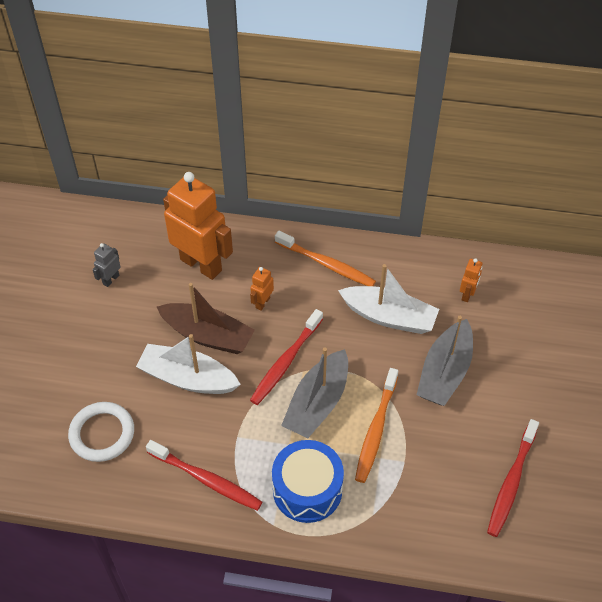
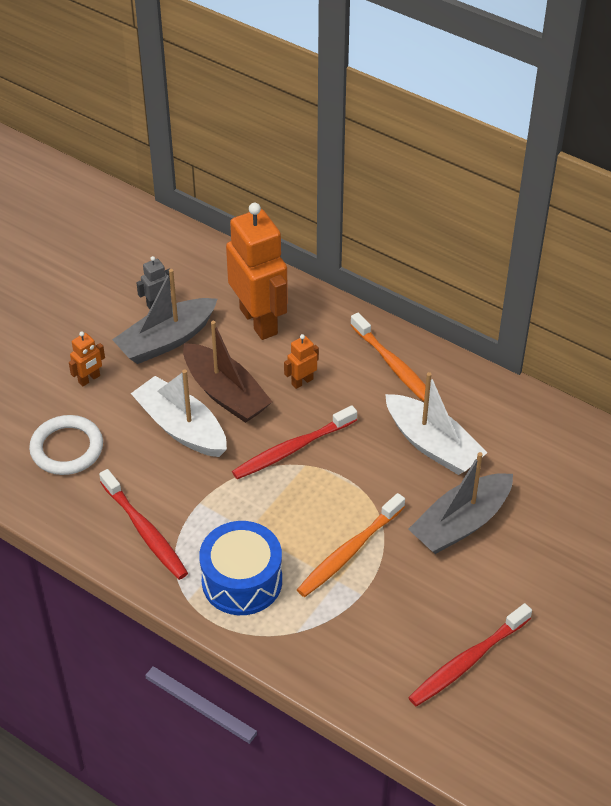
camera: 25 degrees right, 5 degrees down
(317, 403) = (302, 502): grey boat -> grey boat (166, 340)
(467, 294) = (536, 453): orange robot -> orange robot (89, 379)

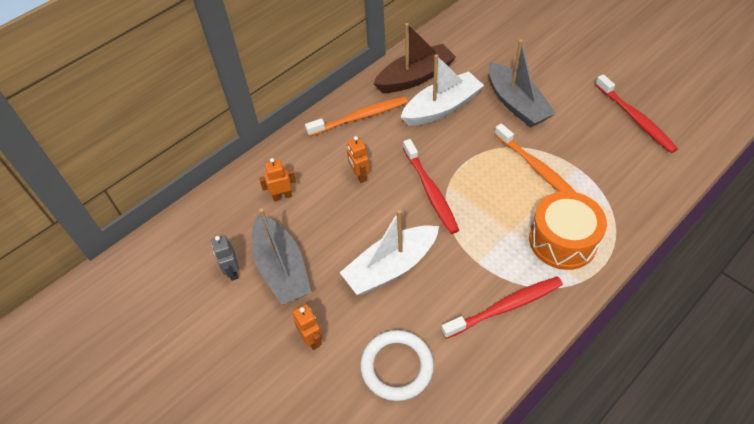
camera: 75 degrees left, 5 degrees up
(225, 393) = (359, 230): brown boat -> brown boat (415, 77)
(242, 581) = (562, 241): blue drum -> orange drum
(259, 321) = (282, 196): orange robot -> orange robot, size x0.42

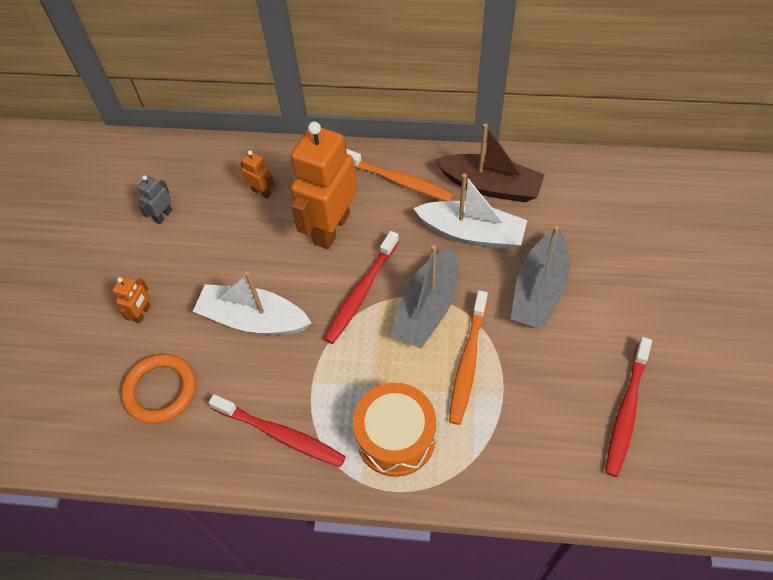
camera: 50 degrees right, 5 degrees up
(282, 268) = (191, 245): grey boat -> grey boat (427, 308)
(359, 175) = (331, 228): orange robot -> orange robot, size x2.36
(397, 367) = (160, 390): white ring -> orange ring

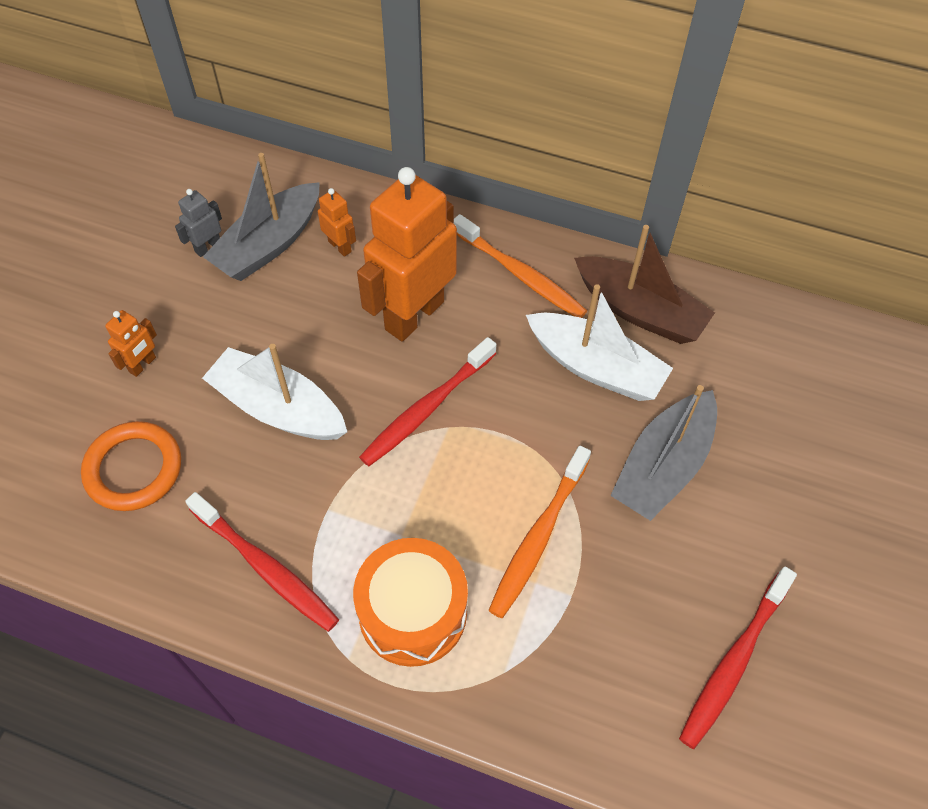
camera: 10 degrees right, 0 degrees up
(427, 308) = (507, 451): grey boat -> grey boat (269, 244)

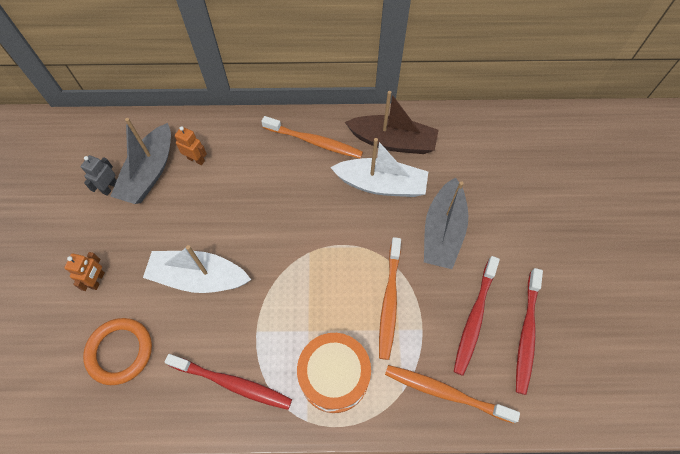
camera: 20 degrees left, 5 degrees up
(414, 315) = (260, 188): orange robot -> none
(427, 408) = (292, 245): red toothbrush -> red toothbrush (474, 318)
(570, 699) = (446, 393): none -> orange toothbrush

